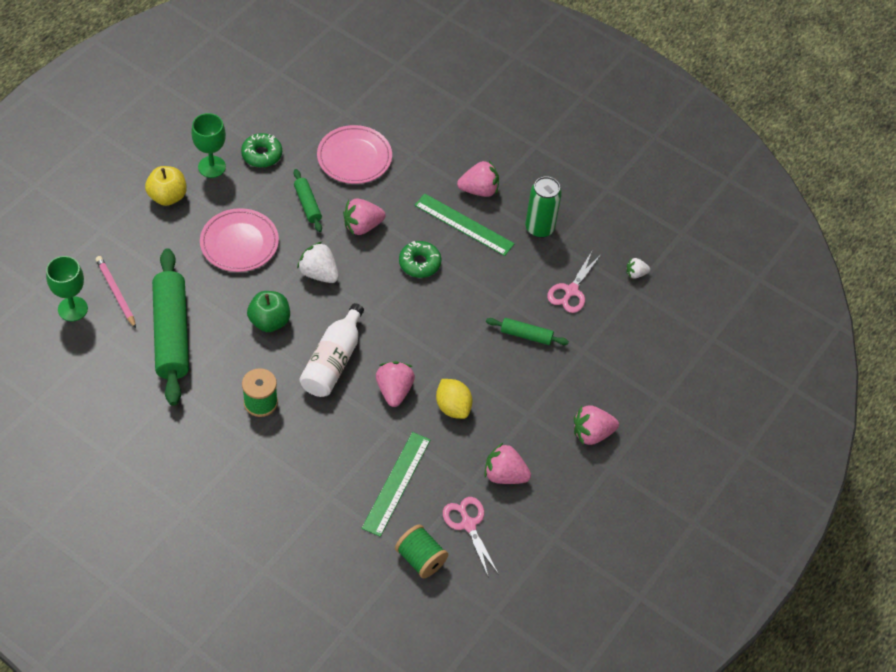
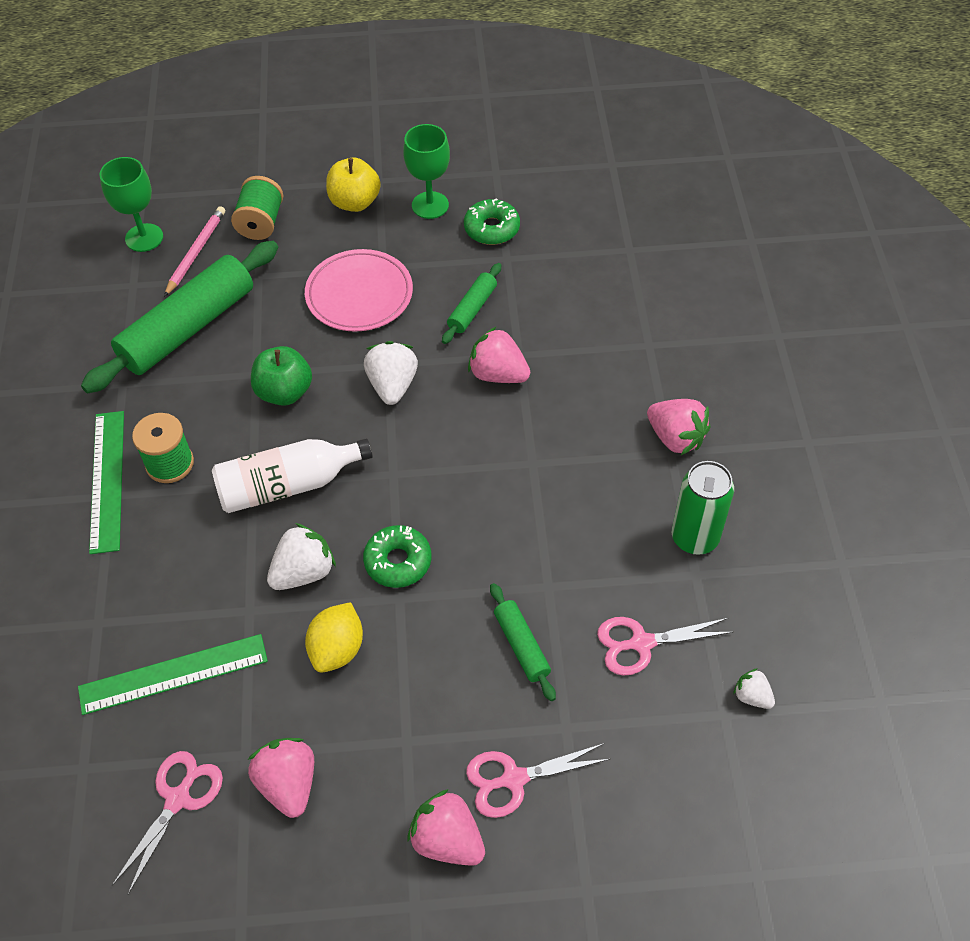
camera: 55 degrees right, 0 degrees up
(354, 157) = (581, 299): pink plate -> none
(394, 390) = (304, 572): pink strawberry -> white strawberry
(419, 263) = (507, 461): green donut -> green donut (398, 561)
(420, 559) = (84, 784): green spool -> green spool (261, 223)
(464, 224) = (610, 461): green ruler -> green ruler (107, 480)
(588, 388) = (514, 779): none -> pink scissors

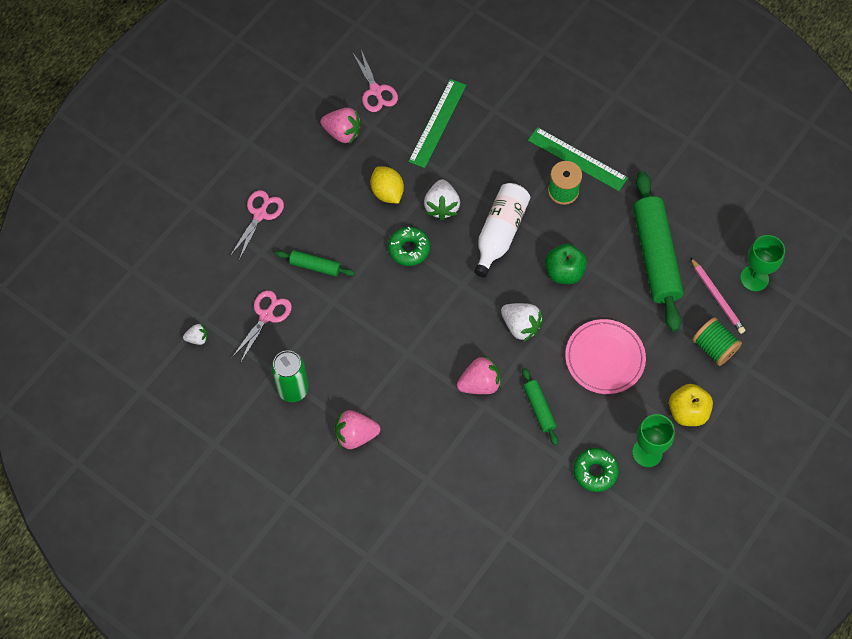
camera: 130 degrees right, 10 degrees up
(447, 840) = (261, 172): pink strawberry -> none

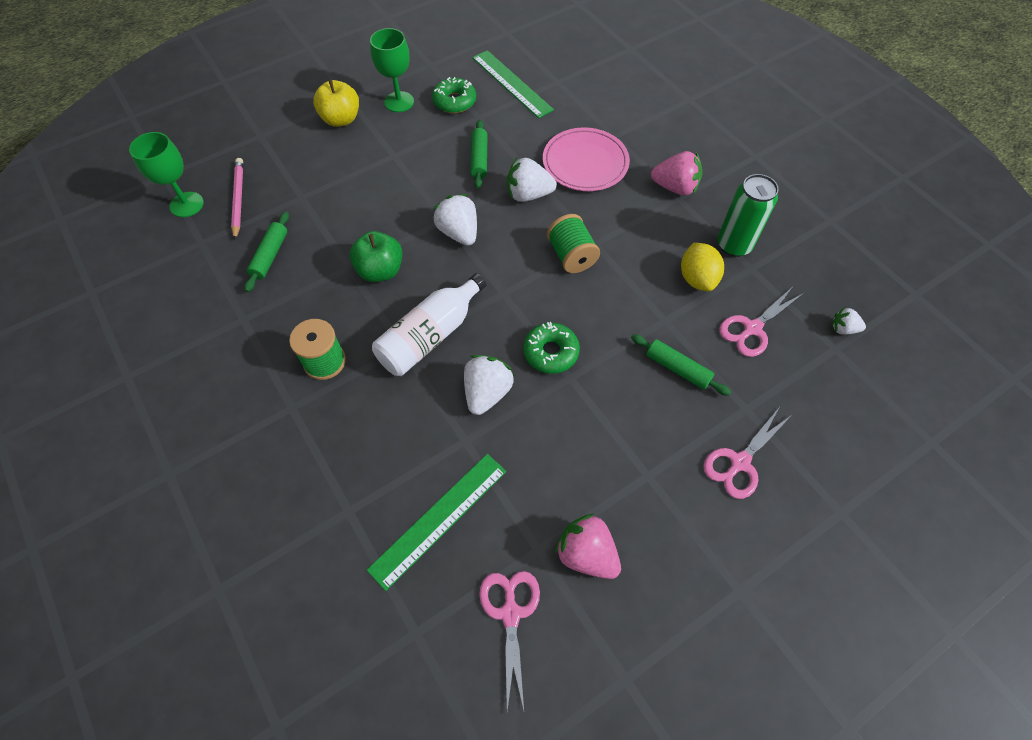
camera: 160 degrees left, 5 degrees down
(387, 192) = (551, 436): yellow lemon -> yellow lemon (697, 279)
(480, 383) = (528, 195): pink strawberry -> white strawberry
(577, 159) = (280, 397): green ruler -> green ruler (512, 83)
(604, 358) = (389, 180): pink plate -> pink plate (585, 163)
(655, 256) = (270, 256): green rolling pin -> green rolling pin, size x0.47
(714, 347) = (277, 159): green spool -> green spool (571, 256)

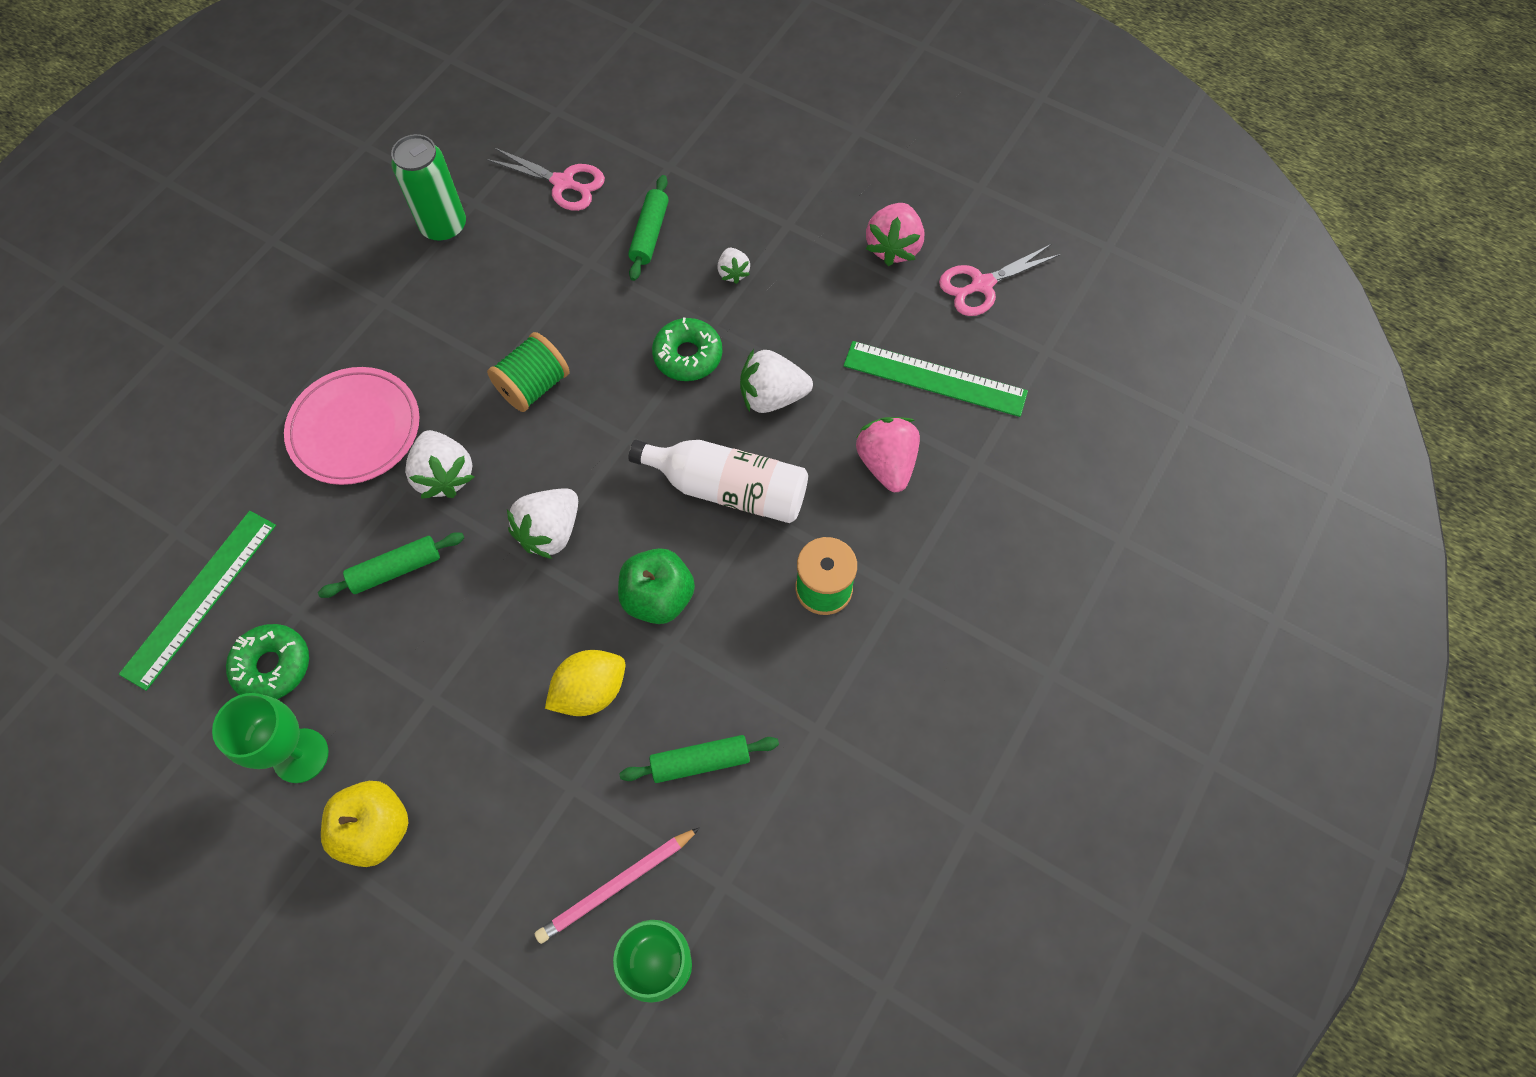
camera: 115 degrees left, 5 degrees up
(675, 187) = (365, 311): pink strawberry -> pink strawberry (886, 464)
(697, 279) = (513, 249): yellow lemon -> yellow lemon (590, 691)
(739, 462) = (733, 158): pink scissors -> none
(843, 329) = (527, 109): white strawberry -> white strawberry (733, 272)

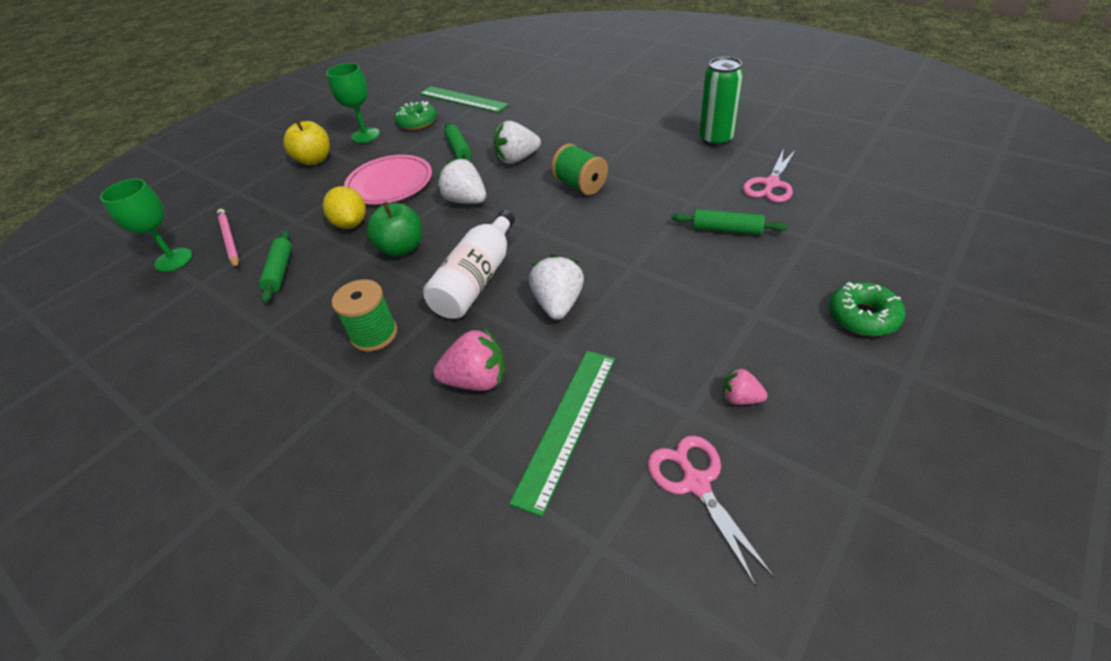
camera: 100 degrees right, 20 degrees down
(355, 429) = (555, 127): pink plate -> pink plate (390, 184)
(688, 356) = (602, 255): green donut -> green donut (863, 316)
(733, 272) = (691, 278): white strawberry -> none
(893, 247) = (740, 398): pink strawberry -> pink strawberry, size x0.56

